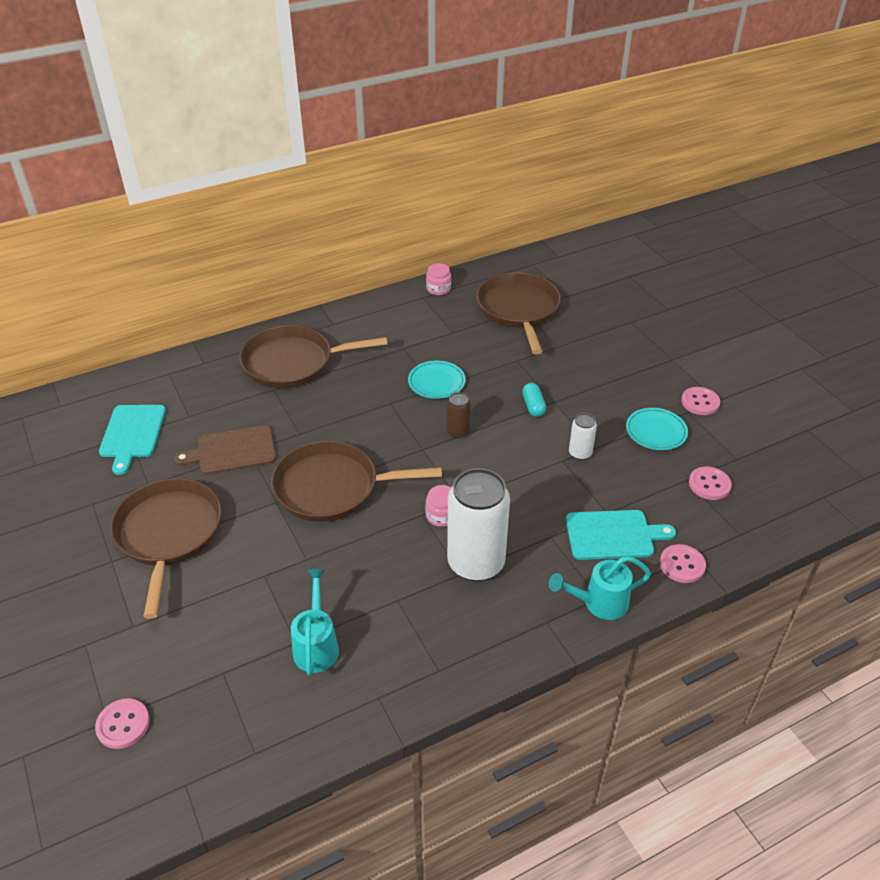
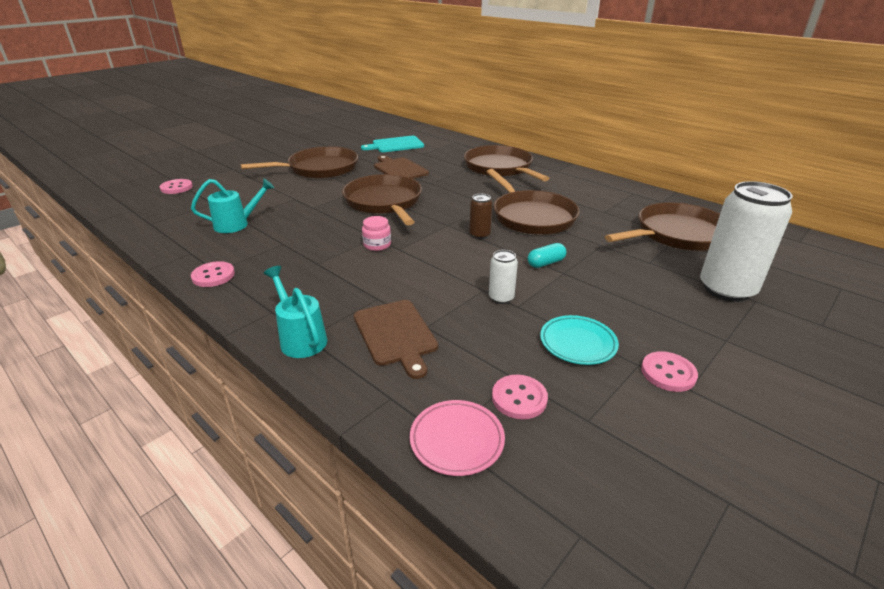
camera: 70 degrees right, 10 degrees down
(436, 382) = (531, 216): turquoise plate -> brown pan
(438, 289) = (653, 197): pink jar -> none
(476, 563) = (330, 267): white can -> white can (726, 289)
(613, 535) = (396, 334): turquoise cutting board -> brown cutting board
(682, 565) = (372, 390): pink button -> pink button (213, 276)
(744, 529) = (457, 440): none -> pink plate

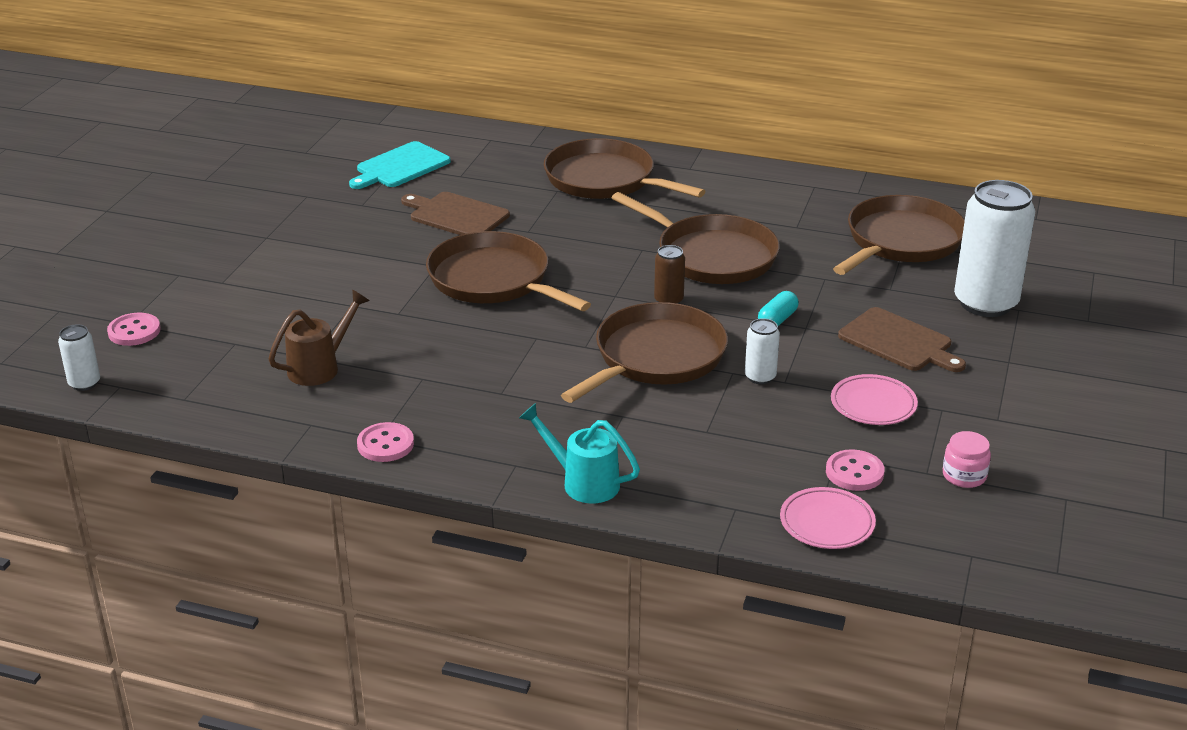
camera: 25 degrees left, 0 degrees up
(119, 205) = (84, 383): none -> white can
(236, 224) = (319, 367): turquoise watering can -> brown watering can
(319, 169) = (327, 242): brown pan -> brown pan (656, 357)
(377, 245) = (551, 348): pink jar -> pink jar (964, 476)
(396, 334) = (682, 448): brown cutting board -> brown cutting board (898, 342)
(578, 343) = (873, 405): turquoise plate -> pink plate
(668, 373) = (972, 410): pink button -> none

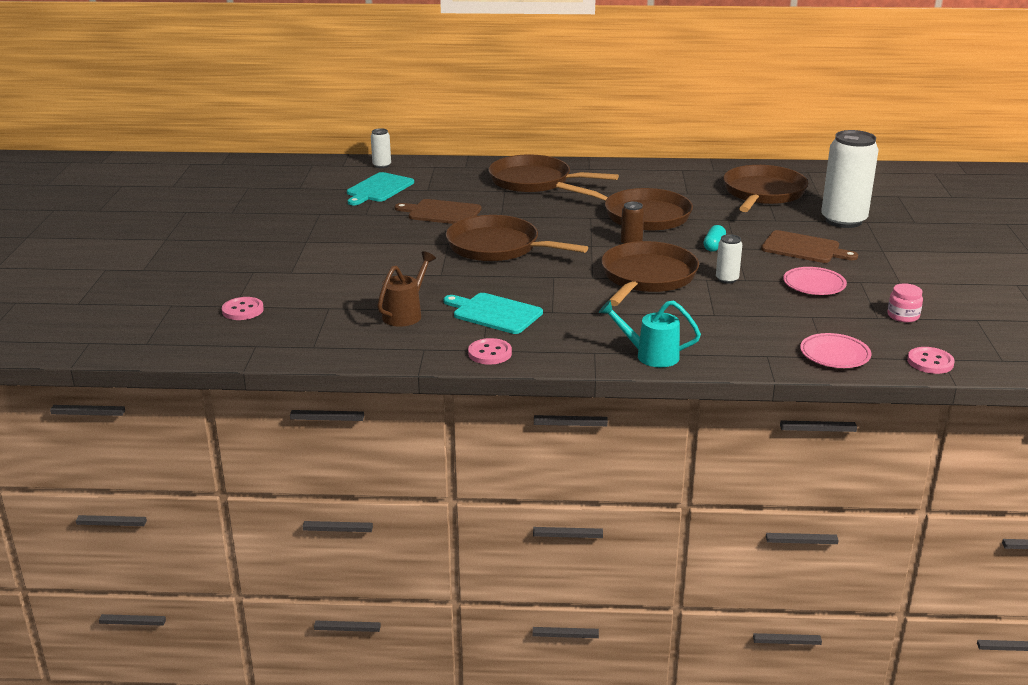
camera: 15 degrees left, 5 degrees down
(84, 383) = (225, 347): white can -> white can (382, 165)
(428, 384) = (494, 313): none -> turquoise cutting board
(854, 472) = (831, 324): pink button -> pink button (930, 362)

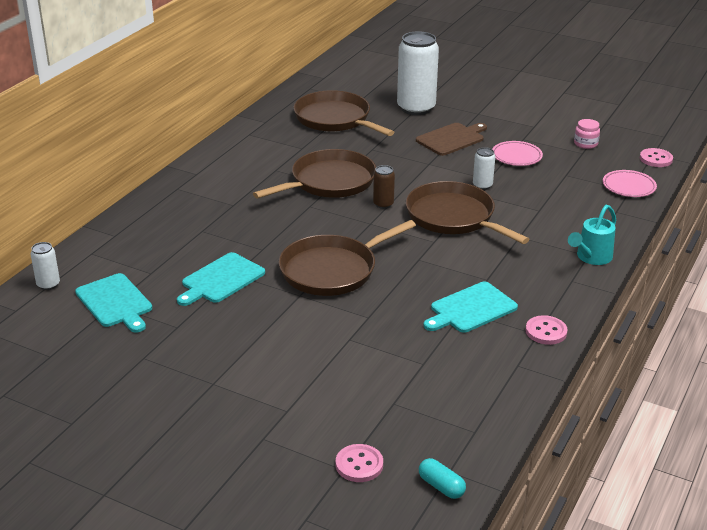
camera: 65 degrees left, 5 degrees up
(405, 314) = (440, 358): brown watering can -> none
(442, 212) = (221, 279): brown cutting board -> turquoise cutting board
(534, 181) = (196, 209): brown pan -> none
(714, 246) = (418, 171): turquoise capsule -> turquoise capsule (441, 486)

